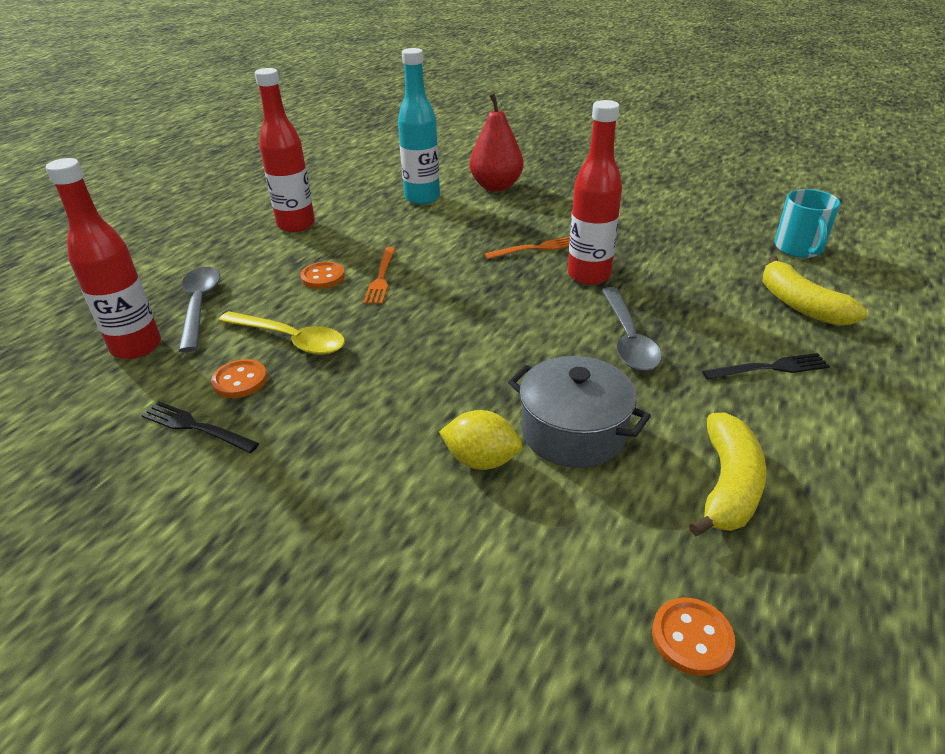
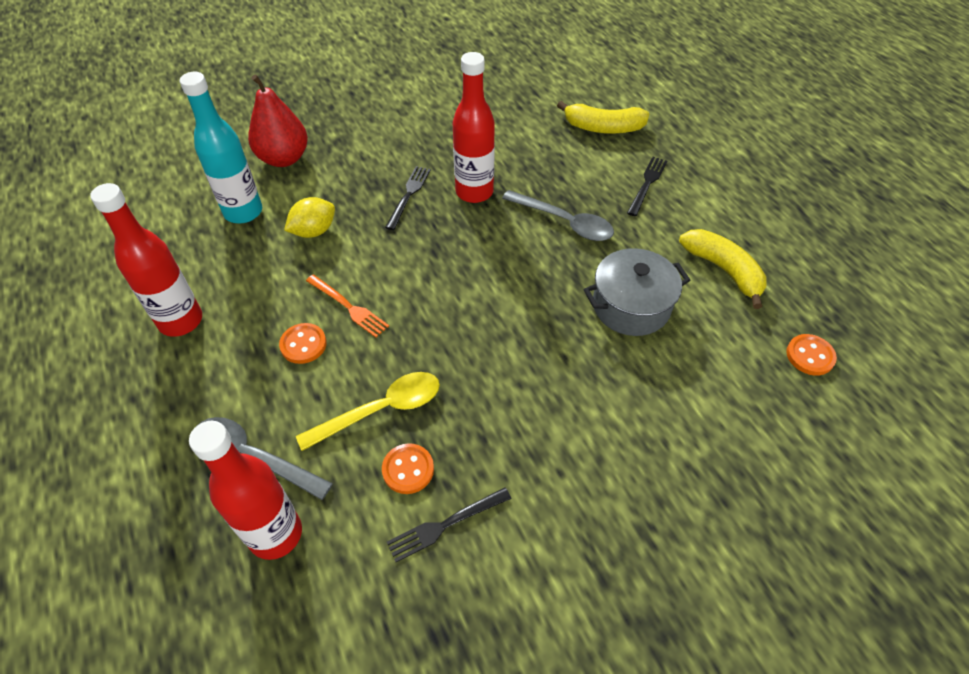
camera: 55 degrees left, 15 degrees up
(481, 460) = (621, 366): yellow lemon -> yellow lemon (314, 231)
(537, 248) = (409, 194): orange fork -> black fork
(799, 248) = (547, 83): turquoise mug -> none

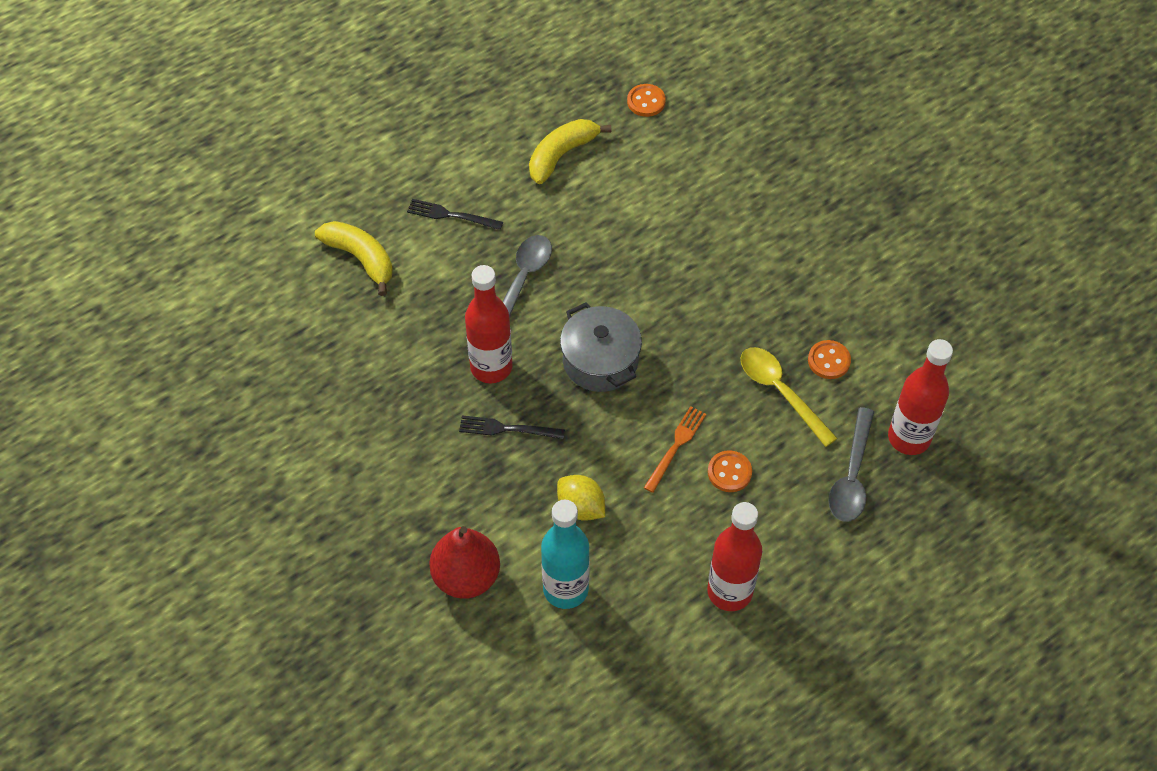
camera: 100 degrees left, 5 degrees up
(444, 525) = (866, 327): black fork -> none
(603, 128) = (361, 259): yellow banana -> yellow banana turned 45 degrees counterclockwise
(631, 306) = (621, 222): grey pot -> grey pot (600, 361)

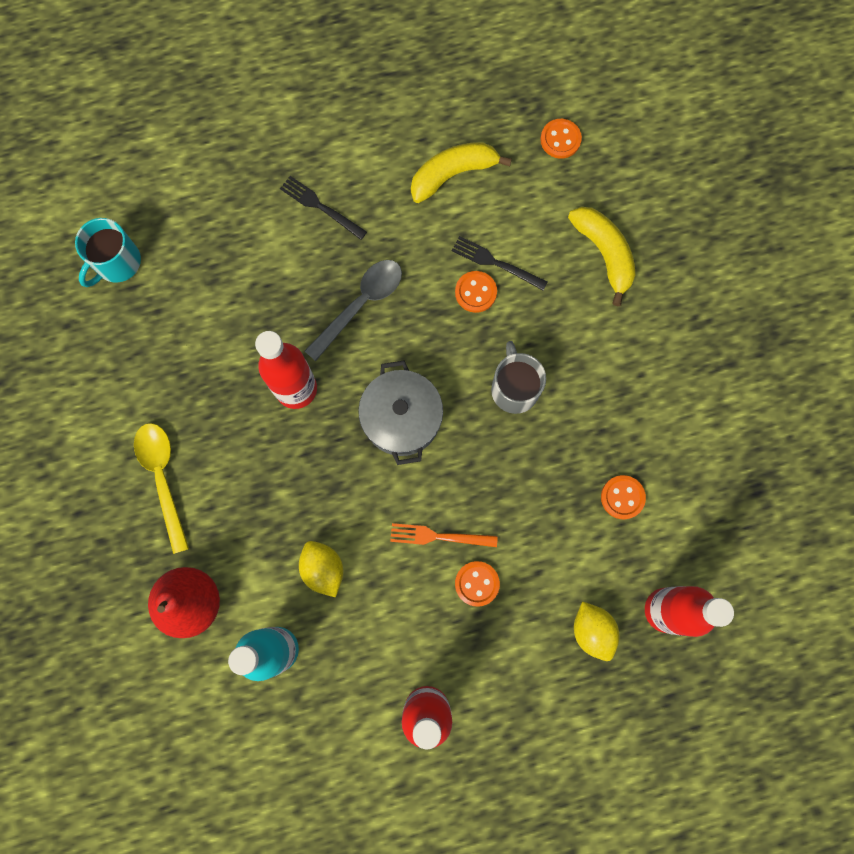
camera: 20 degrees right, 20 degrees up
(275, 316) = (117, 262): none -> turquoise mug
(361, 259) = (218, 226): yellow banana -> yellow banana (604, 254)
(506, 429) = (285, 460): black fork -> black fork (495, 262)
(623, 240) = (475, 292): none -> orange button
(676, 445) = (438, 536): orange fork -> orange fork turned 135 degrees counterclockwise
(692, 305) = (514, 388): none -> grey mug
(780, 392) = (561, 514): yellow spoon -> yellow spoon (163, 478)
(851, 476) = (592, 630): grey spoon -> yellow lemon

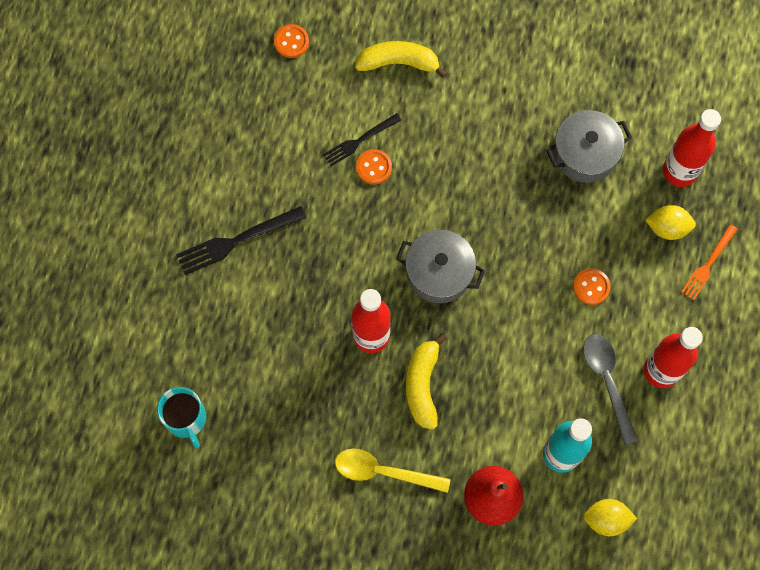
camera: 60 degrees left, 5 degrees down
(319, 206) = (235, 241): black fork -> black fork, size x1.53
(323, 569) = (520, 389): yellow lemon -> yellow lemon (606, 519)
(361, 304) = (333, 254): grey spoon -> grey spoon (607, 381)
(438, 536) = (542, 295): orange fork -> orange fork (708, 265)
(453, 174) = (270, 132): yellow banana -> yellow banana (422, 385)
(514, 388) = (463, 181): grey mug -> none
(622, 497) = (585, 154): orange button -> grey pot

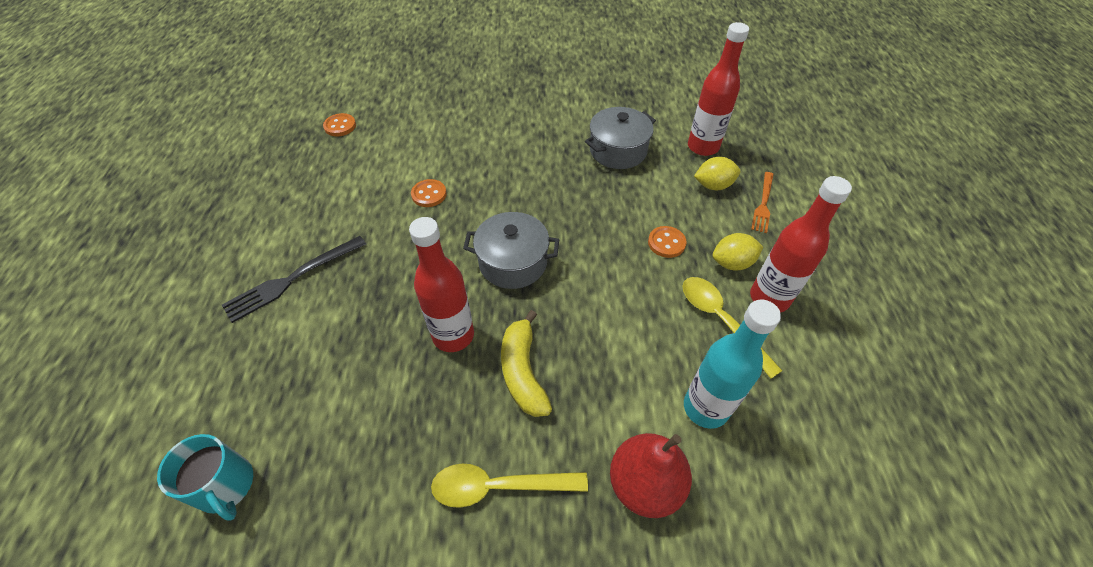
camera: 15 degrees left, 20 degrees down
(359, 141) = (411, 179): black fork -> none
(399, 63) = (438, 123): yellow banana -> none
(606, 519) = (793, 472): yellow lemon -> yellow lemon (732, 263)
(607, 381) = (720, 320): grey spoon -> yellow spoon

